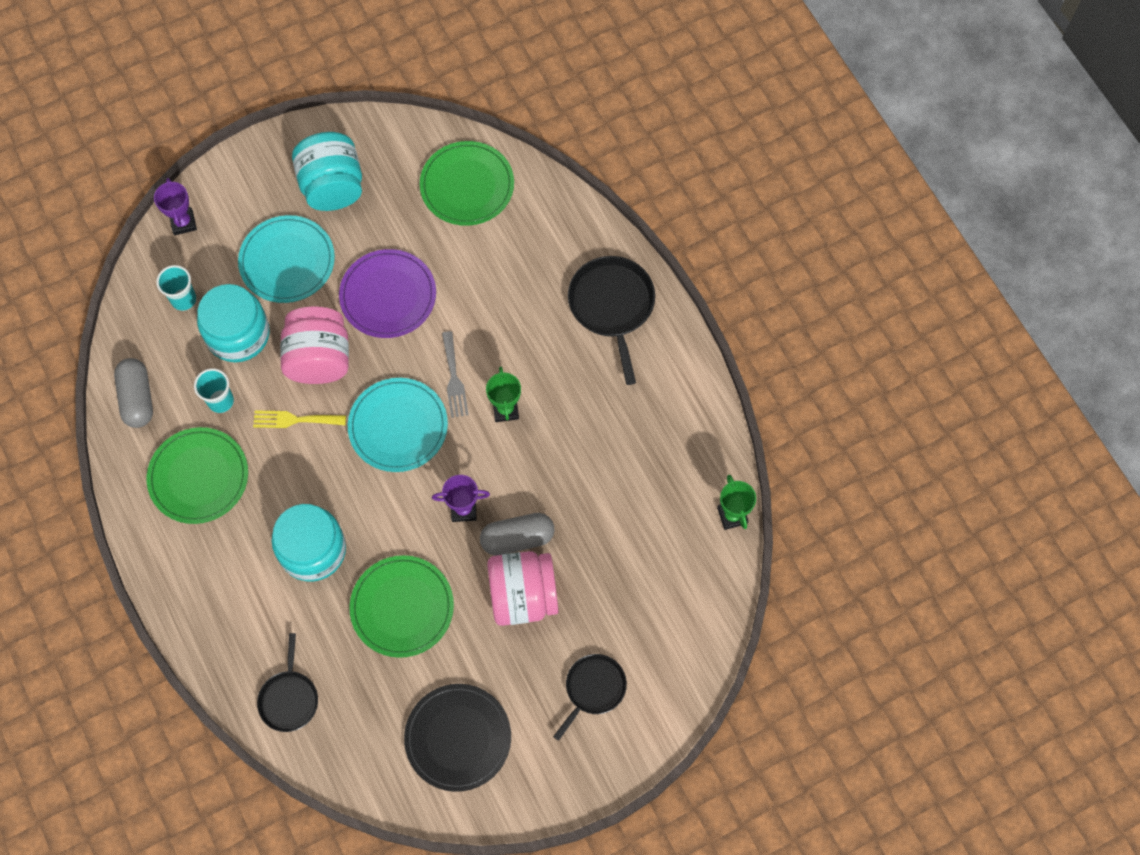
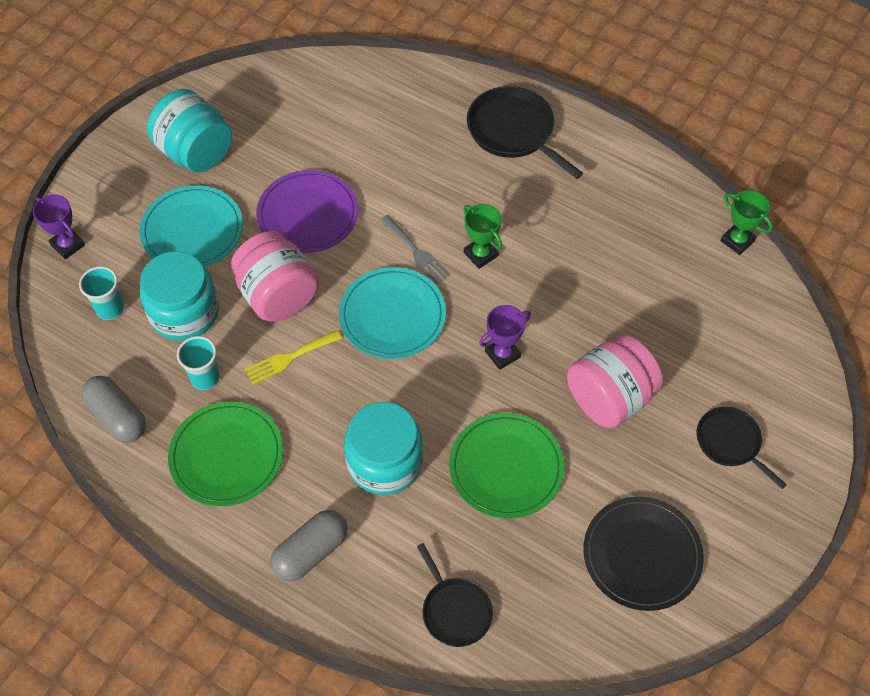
camera: 30 degrees left, 10 degrees down
(467, 185) = (319, 98): green plate -> none
(517, 538) = (569, 353): grey capsule -> grey capsule (311, 552)
(593, 689) = (730, 443): black pan -> black pan turned 45 degrees counterclockwise

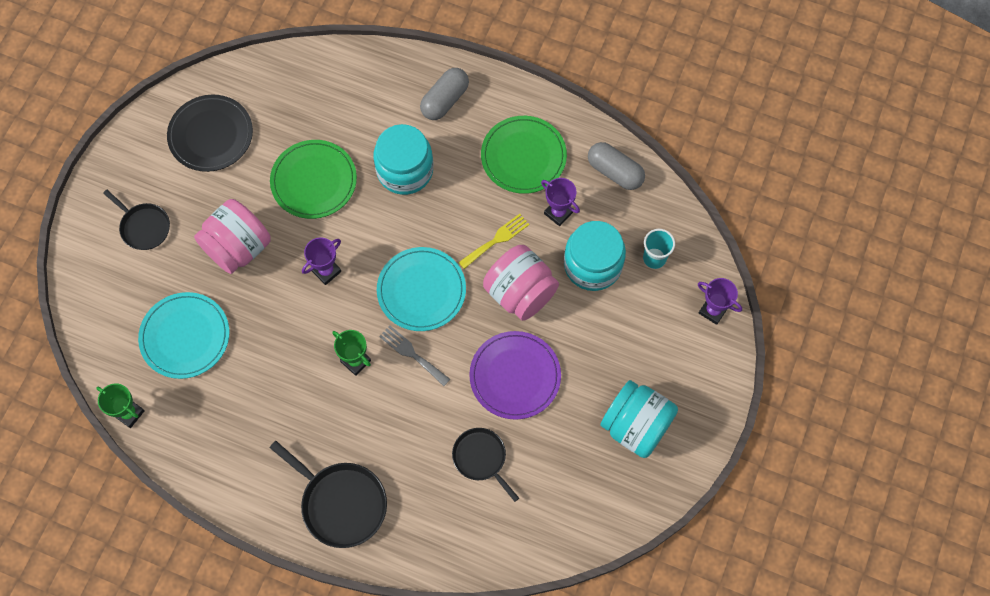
camera: 170 degrees right, 10 degrees up
(192, 230) = (611, 343): turquoise plate -> turquoise plate (185, 336)
(205, 378) = (558, 213): turquoise cup -> purple trophy
(455, 610) = (338, 79): black pan -> black pan (481, 458)

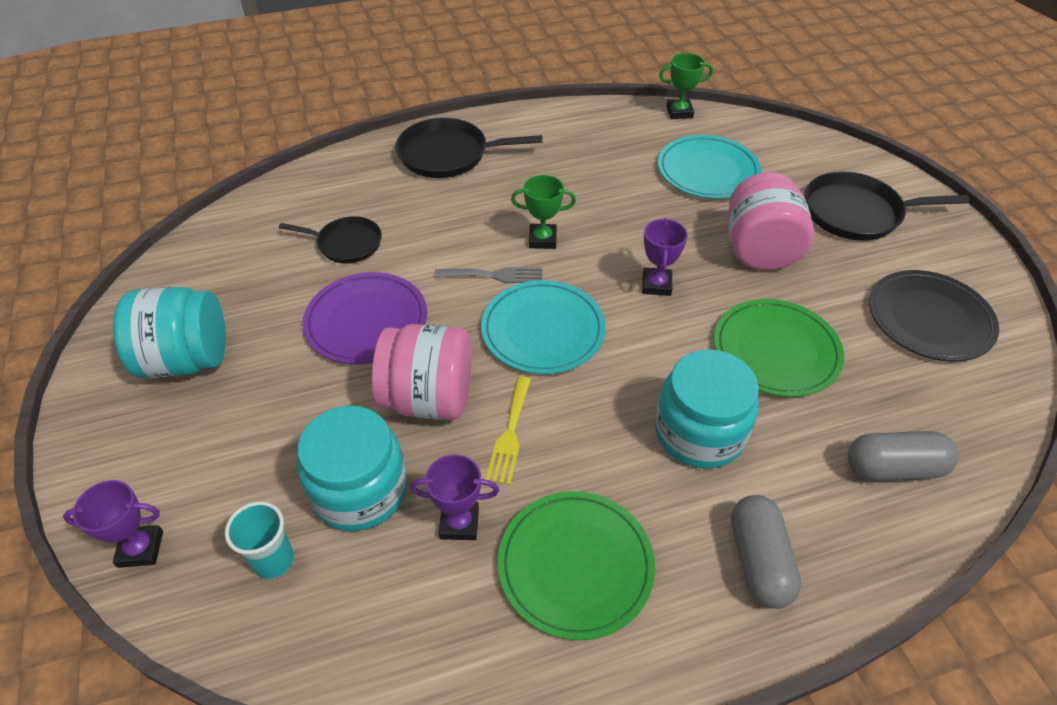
camera: 140 degrees right, 20 degrees down
(143, 227) = (857, 213): black pan -> black pan, size x1.57
(615, 172) = (422, 648): grey capsule -> grey capsule (893, 468)

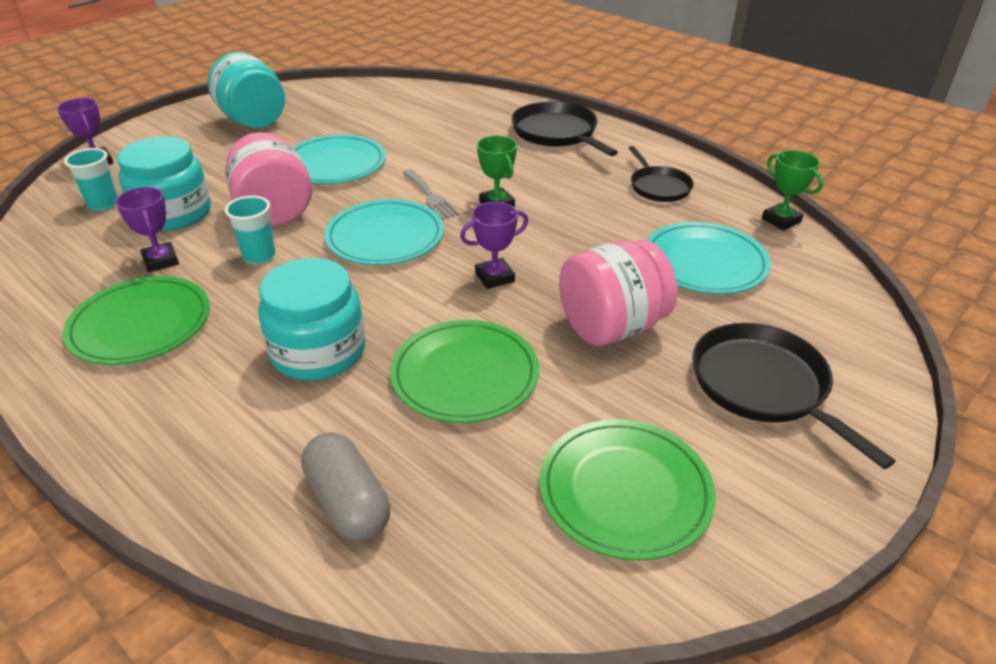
camera: 60 degrees right, 10 degrees down
(346, 244) = (408, 131): black pan -> black pan (658, 187)
(366, 321) = (335, 164): purple plate -> turquoise plate
(510, 434) = (259, 256): yellow fork -> turquoise cup
(758, 561) = (181, 426): grey capsule -> none
(929, 319) = (625, 491): black plate -> green plate

